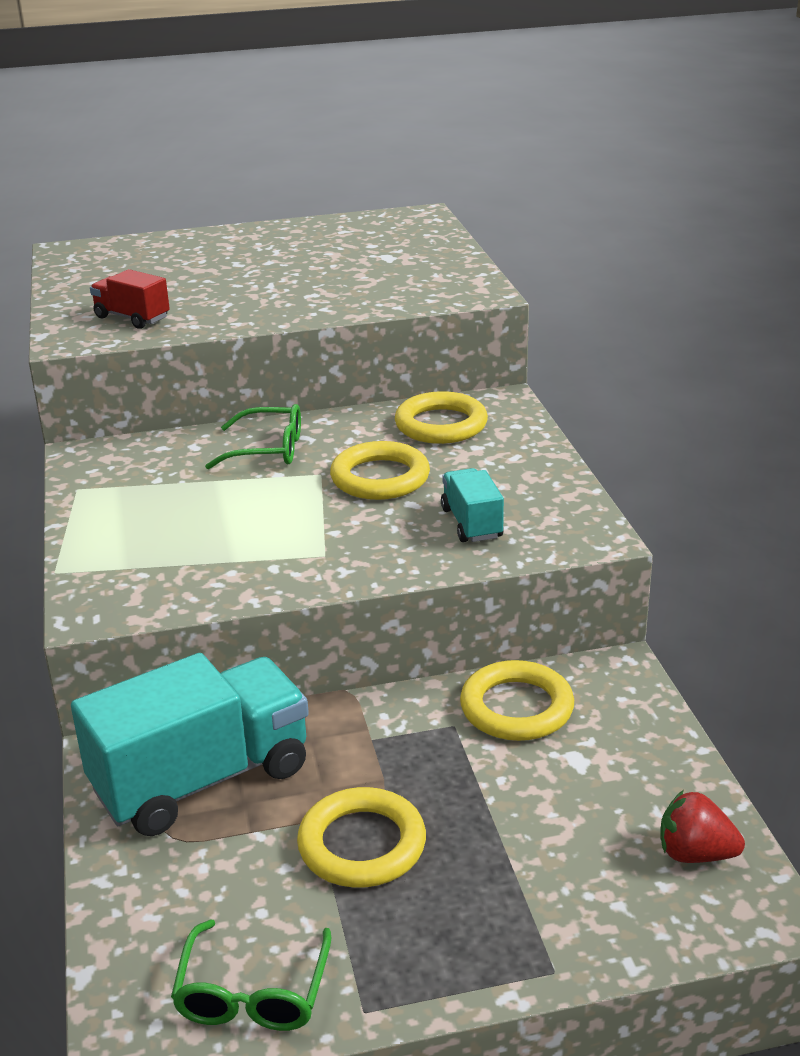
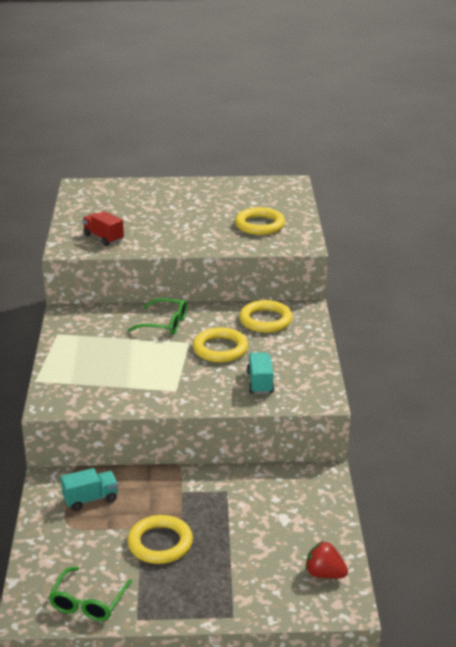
camera: 10 degrees right, 0 degrees up
(202, 779) = (90, 499): turquoise truck -> turquoise truck, size x0.49
(516, 708) = (262, 487): yellow ring -> yellow ring (260, 225)

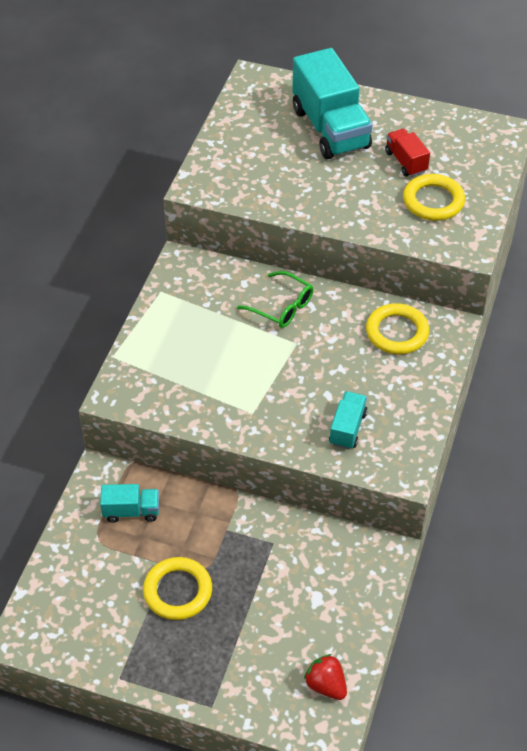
camera: 20 degrees right, 20 degrees up
(88, 602) = (81, 642): green glasses -> none
(103, 238) = (244, 179): red truck -> red truck (406, 162)
(157, 201) = (330, 128): none -> turquoise truck
(220, 349) = (326, 364): yellow ring -> none

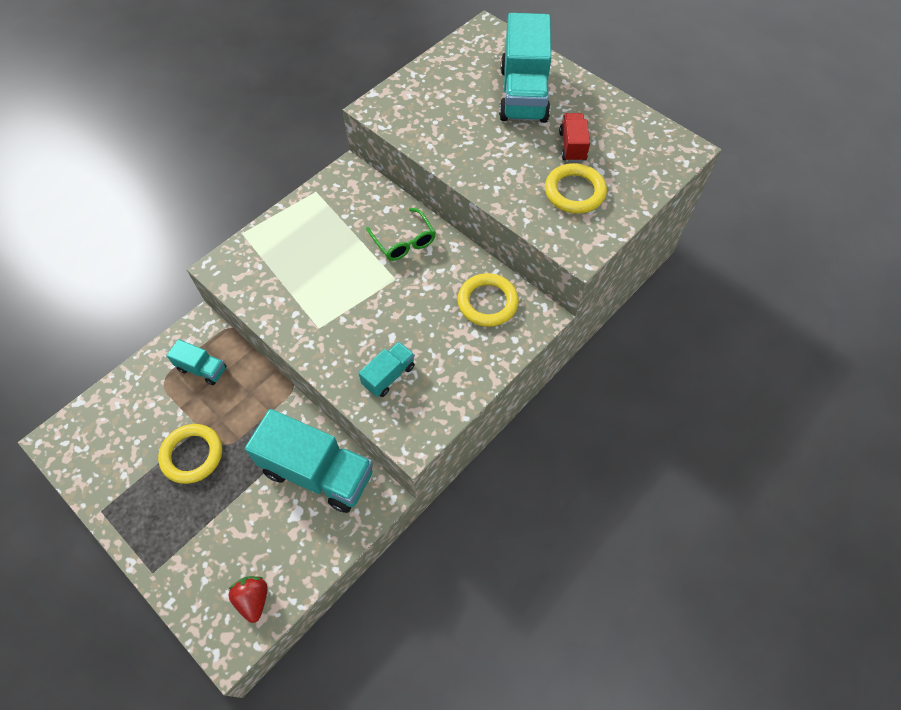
camera: 25 degrees right, 10 degrees up
(313, 555) = (318, 472): none -> turquoise truck

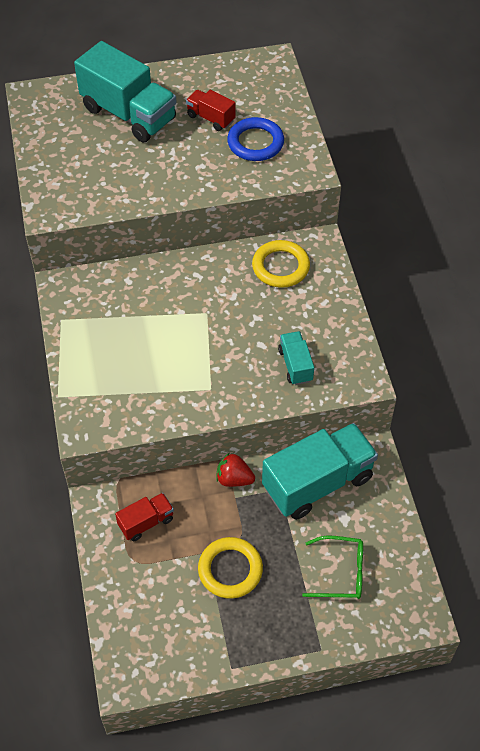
camera: 55 degrees left, 5 degrees down
(202, 369) = (146, 522): turquoise truck -> red truck
(253, 599) = (396, 583): red strawberry -> red strawberry (234, 479)
(404, 241) = (173, 287): green glasses -> green glasses (340, 572)
(574, 192) = (255, 143): yellow ring -> blue ring

